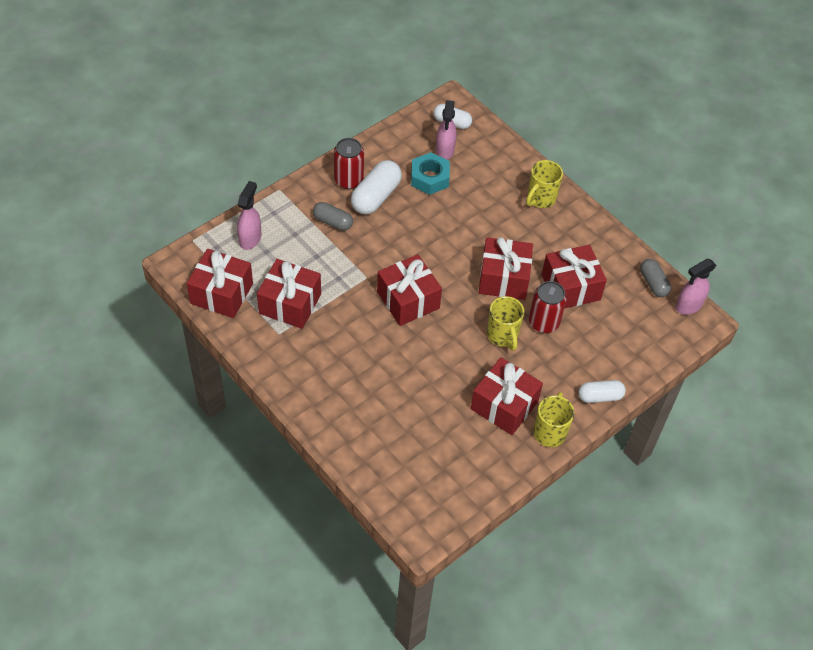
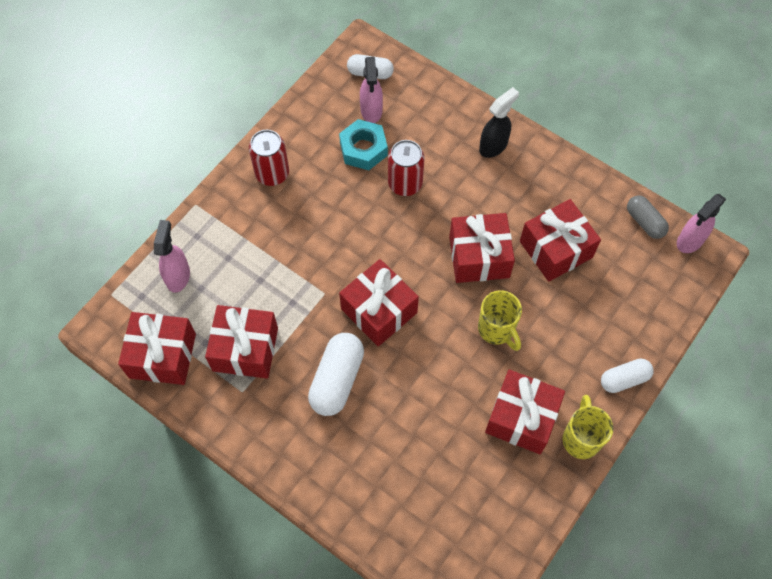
camera: 10 degrees left, 10 degrees up
(332, 222) = (267, 232): grey capsule -> none
(376, 196) = (308, 187): white capsule -> white capsule (337, 379)
(540, 199) = (493, 146): yellow mug -> black spray bottle
(544, 322) = (538, 301): red can -> red can (405, 183)

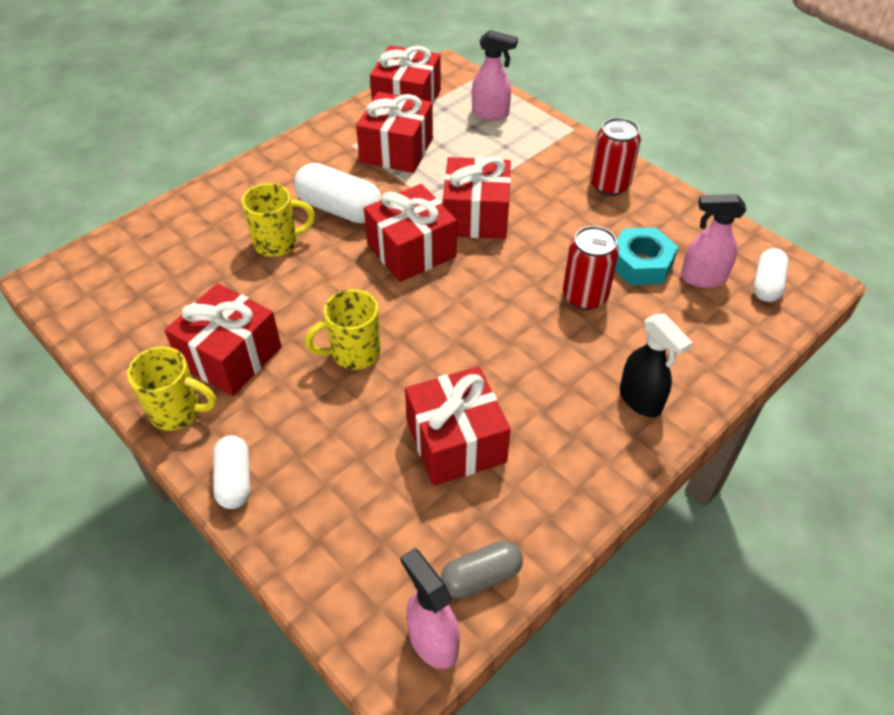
camera: 100 degrees right, 15 degrees down
(390, 420) = (278, 243): none -> yellow mug
(479, 257) = (462, 353): red gift -> red gift (476, 216)

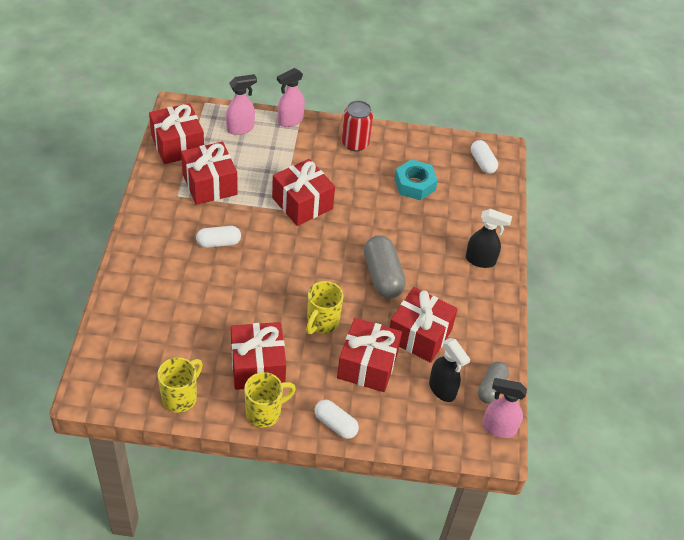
camera: 45 degrees left, 0 degrees up
(278, 243) = (206, 285): yellow mug -> yellow mug (180, 397)
(340, 209) = (218, 243): white capsule -> white capsule, size x0.63
(411, 250) = (288, 245): red gift -> red gift (367, 365)
(411, 531) = (442, 390): none -> black spray bottle
(485, 344) = (382, 276): none -> grey capsule
(585, 296) = (405, 219): red can -> none
(702, 278) = (450, 176): pink spray bottle -> pink spray bottle (290, 120)

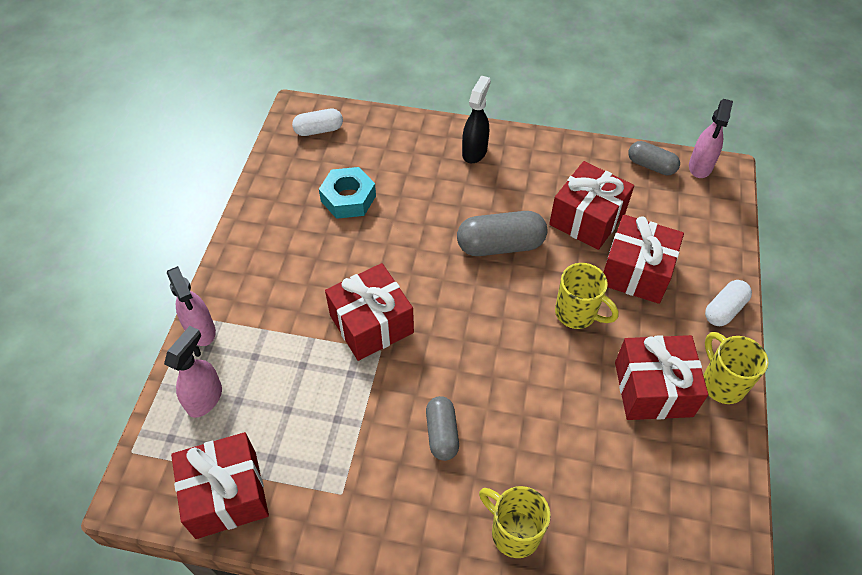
camera: 80 degrees left, 5 degrees up
(180, 397) = (716, 484): yellow mug -> yellow mug (513, 532)
(209, 184) = (322, 445): red gift -> none
(218, 243) = (442, 433): white capsule -> grey capsule
(240, 128) = (205, 398): pink spray bottle -> pink spray bottle turned 45 degrees clockwise
(355, 143) = (263, 255): red can -> none
(442, 390) = (660, 207): black spray bottle -> none

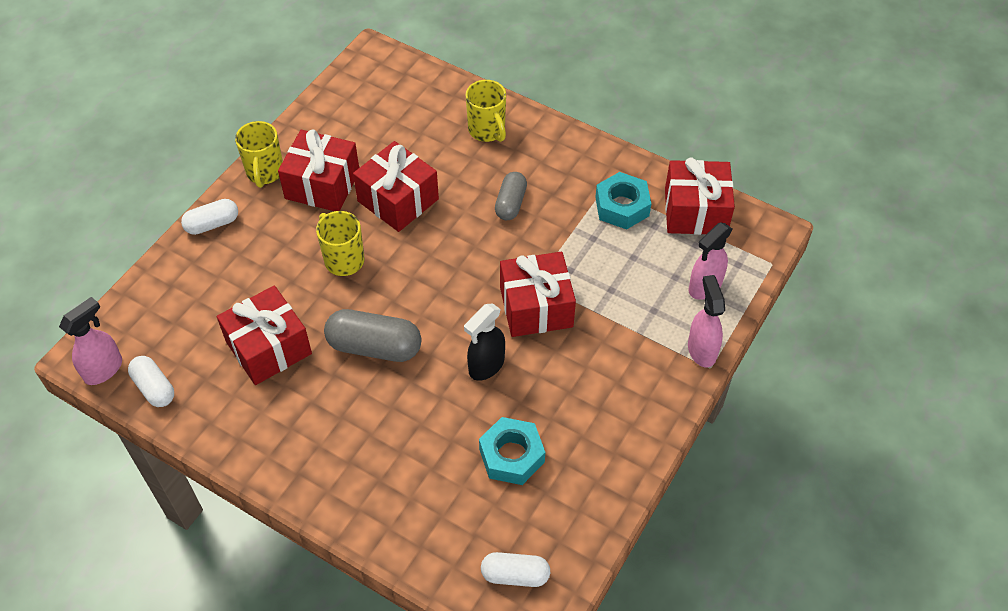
camera: 160 degrees left, 0 degrees up
(315, 472) = (622, 206): none -> turquoise nut
(474, 152) = (337, 474): black spray bottle -> black spray bottle (486, 366)
(636, 272) = (262, 280): red gift -> red gift (398, 200)
(651, 166) = (154, 388): grey capsule -> white capsule

